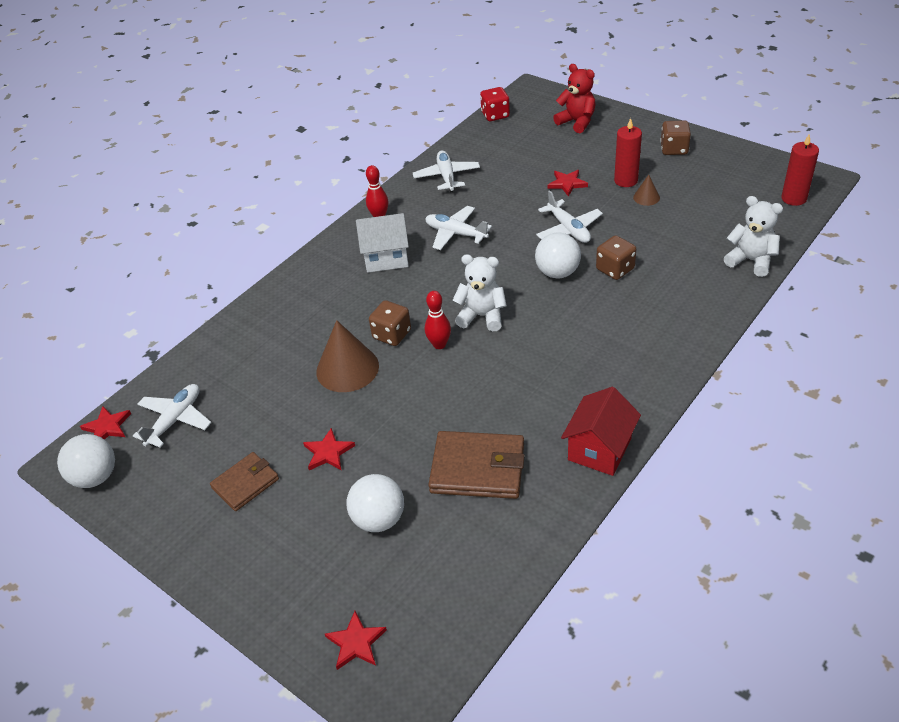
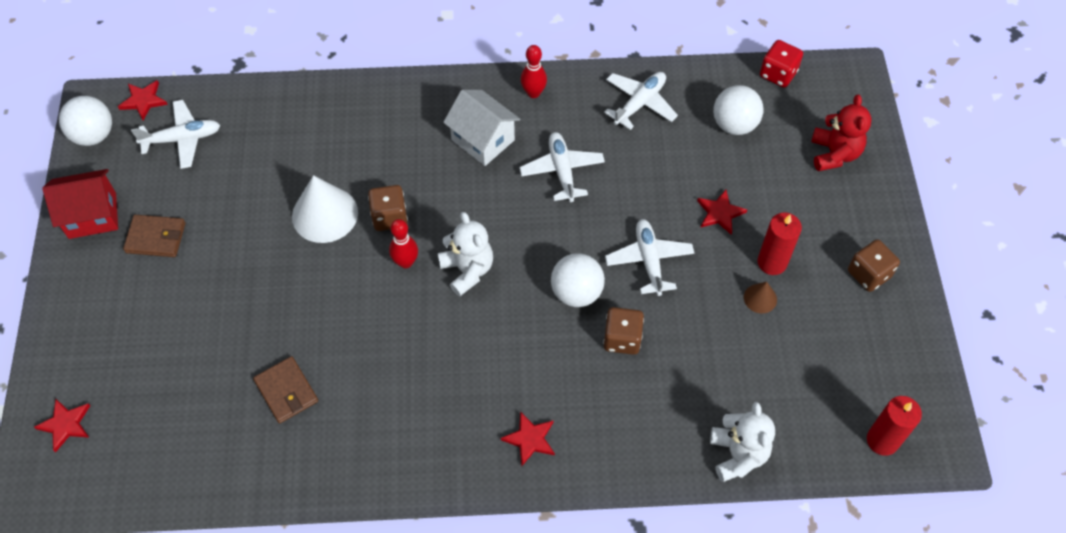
camera: 45 degrees right, 15 degrees up
(328, 452) = (226, 270): red star -> red star (530, 439)
(347, 368) = (325, 214): brown cone -> white cone
(379, 519) = (185, 356): white ball -> white ball (734, 124)
(477, 468) = (286, 391): brown wallet -> brown wallet, size x0.62
(568, 229) = (649, 260): white plane -> white plane turned 150 degrees clockwise
(599, 449) = (375, 472): red house -> red house (92, 215)

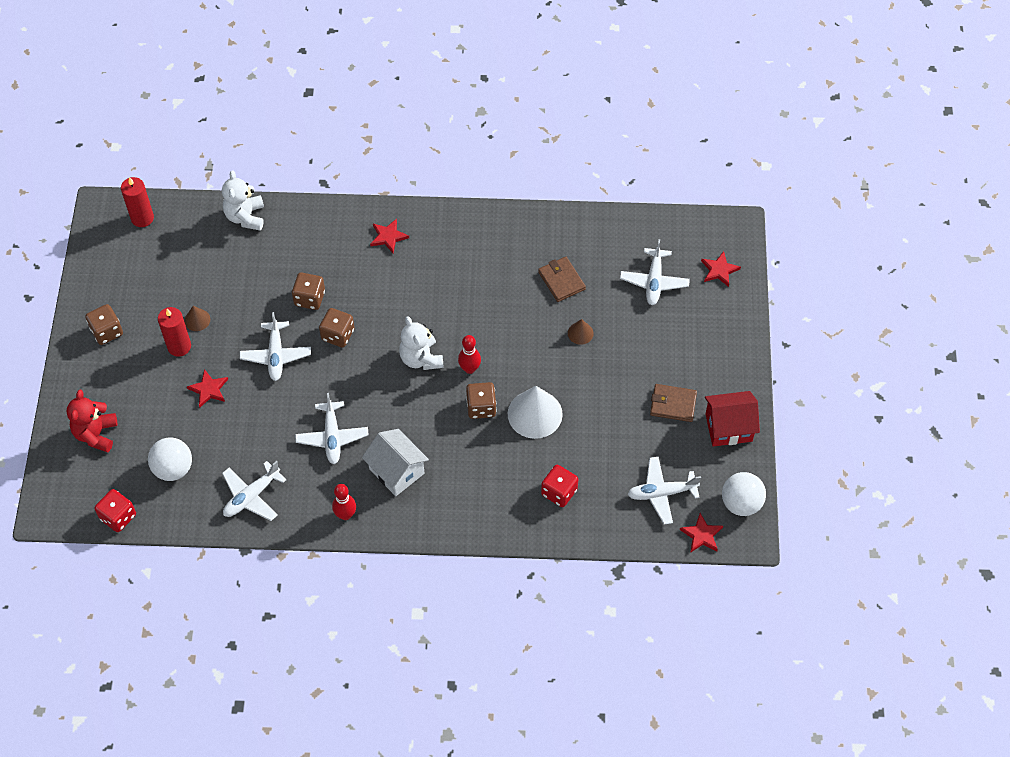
camera: 175 degrees left, 0 degrees up
(159, 400) = (654, 281): none -> white plane
(264, 319) = (580, 333): none -> brown cone
(298, 132) = (559, 492): none -> red dice
(576, 292) = (338, 335): white ball -> brown dice

